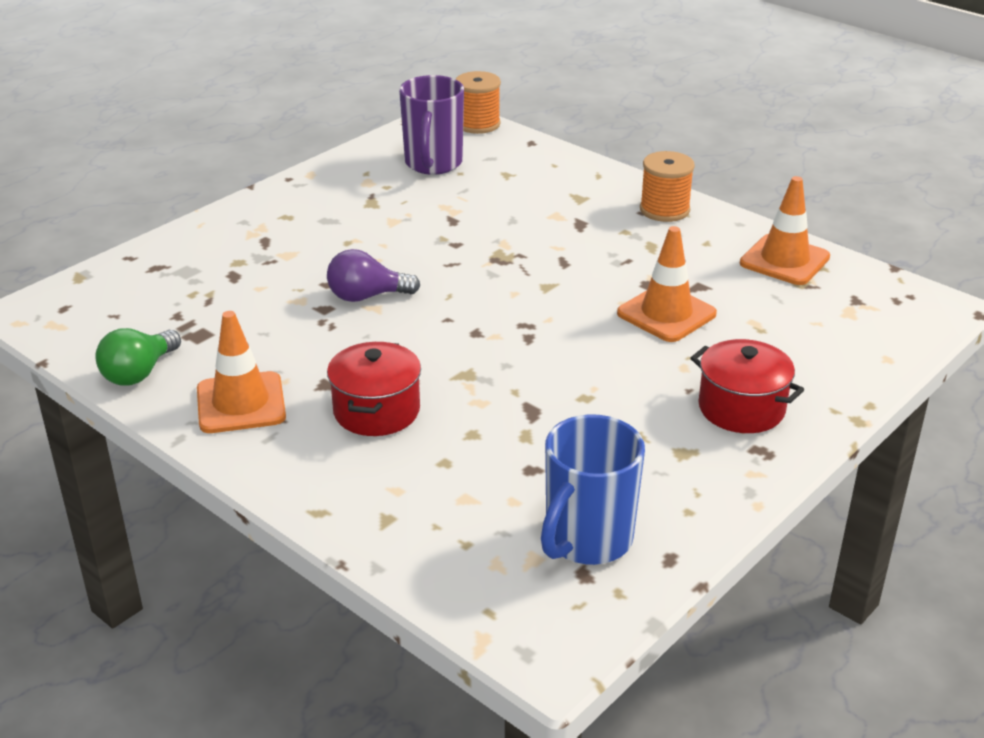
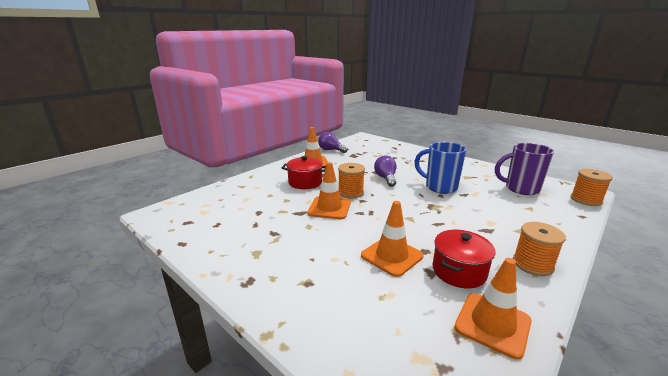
camera: 90 degrees right, 10 degrees down
(139, 373) = (331, 150): green light bulb -> purple light bulb
(438, 345) = (350, 192): none -> orange spool
(511, 373) = (329, 208): none -> orange traffic cone
(587, 540) = (206, 223): blue mug -> blue mug (439, 187)
(741, 408) = (290, 277): red pot -> red pot (459, 271)

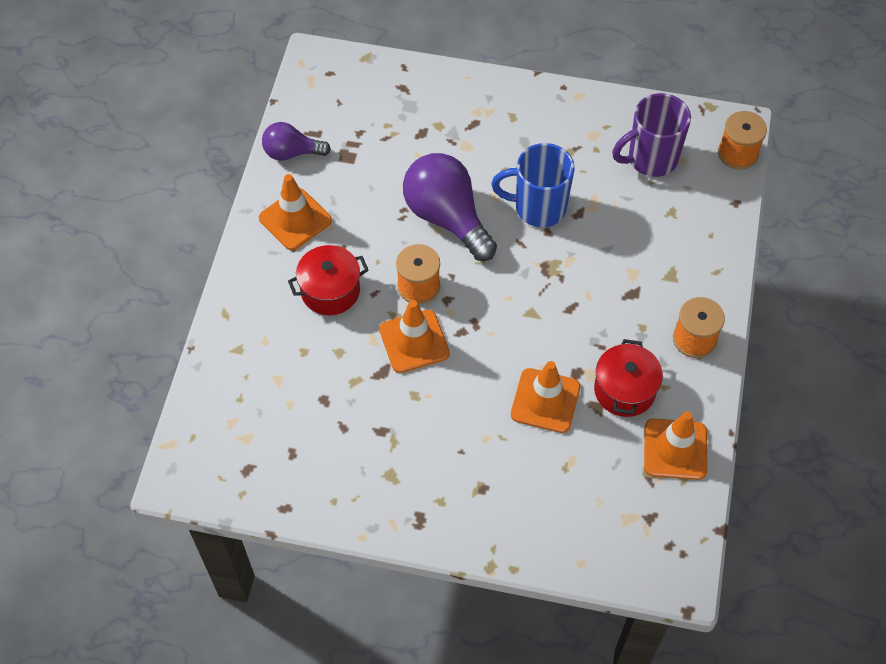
camera: 30 degrees left, 35 degrees up
(385, 178) = (447, 217): purple light bulb -> purple light bulb, size x1.74

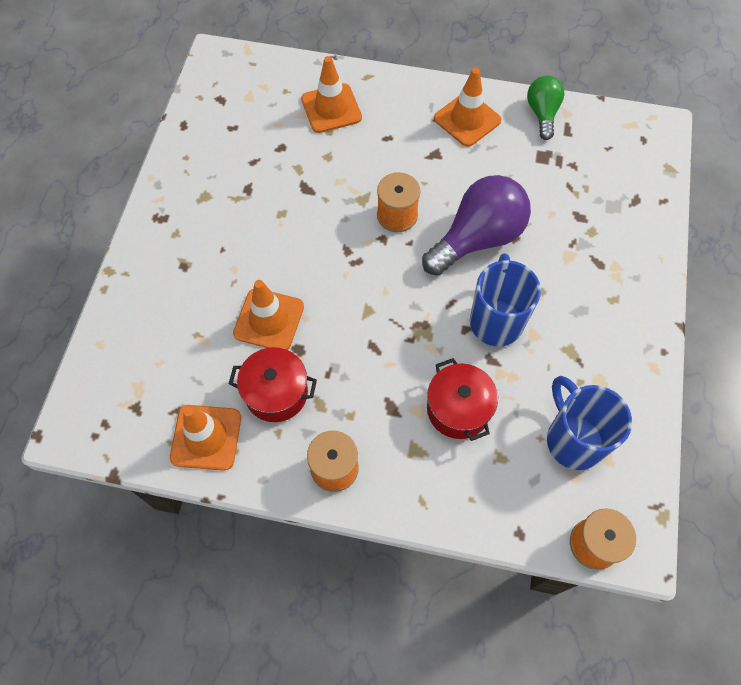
camera: 90 degrees right, 5 degrees up
(292, 152) = (542, 114): purple light bulb -> green light bulb
(330, 291) = (391, 148): red pot -> red pot (458, 409)
(414, 341) = (337, 212): orange traffic cone -> orange traffic cone (331, 108)
(650, 159) = (573, 439): purple mug -> blue mug

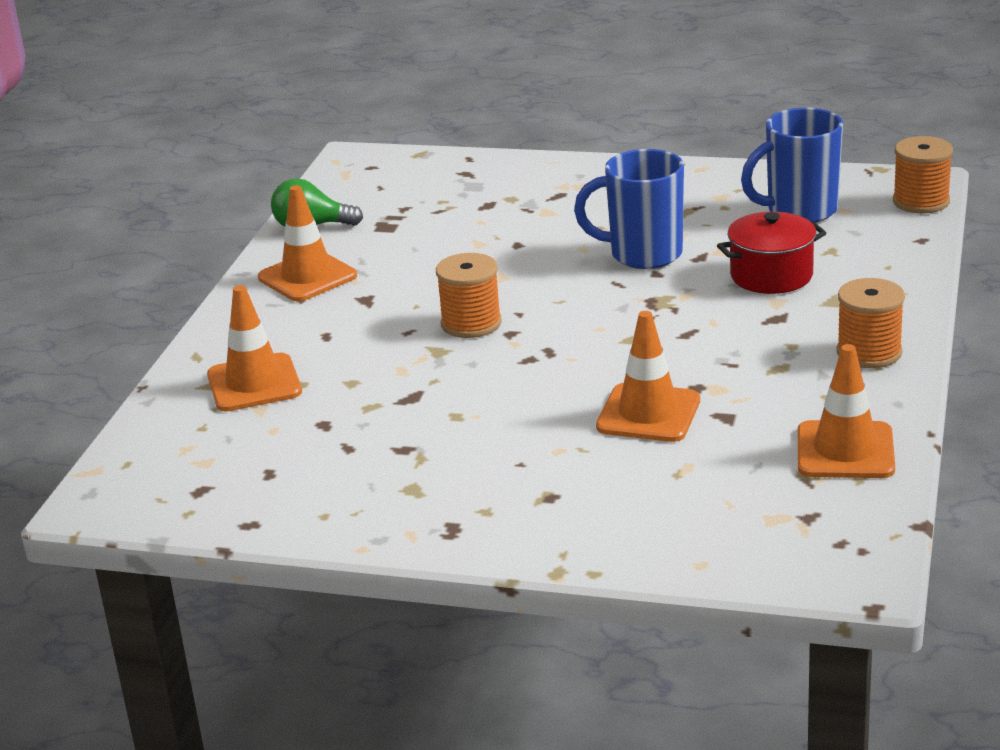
camera: 85 degrees left, 35 degrees down
(276, 393) = (767, 400): red pot -> none
(477, 238) = (516, 267): purple light bulb -> none

